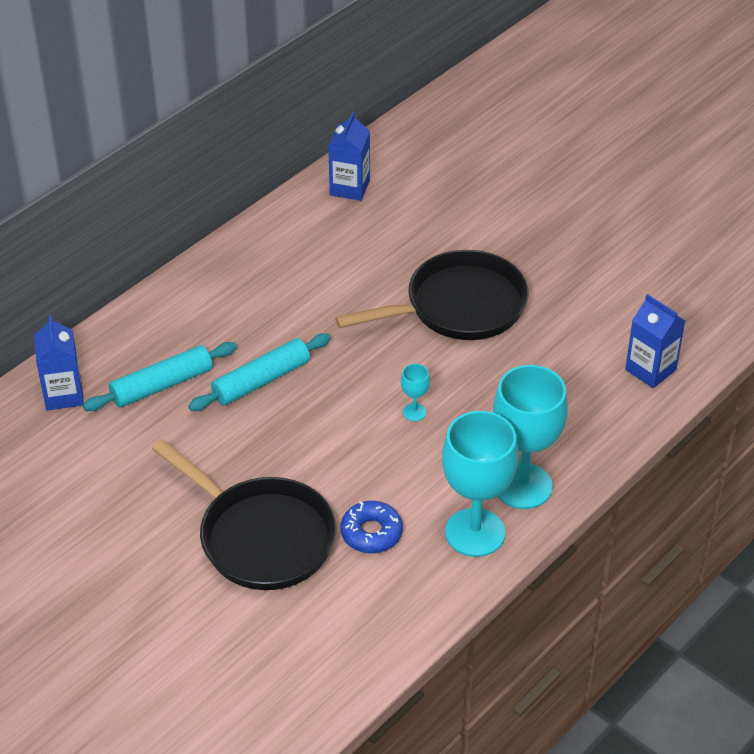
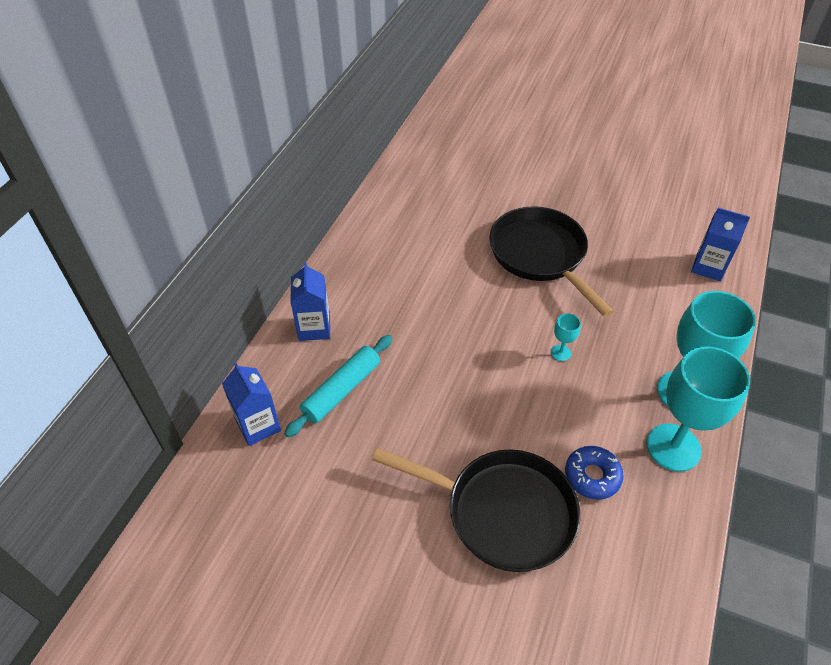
camera: 20 degrees left, 5 degrees up
(261, 380) = (423, 361): turquoise rolling pin -> none
(349, 187) = (407, 184): blue carton -> blue carton (314, 328)
(458, 307) = (541, 256): black pan -> black pan turned 75 degrees counterclockwise

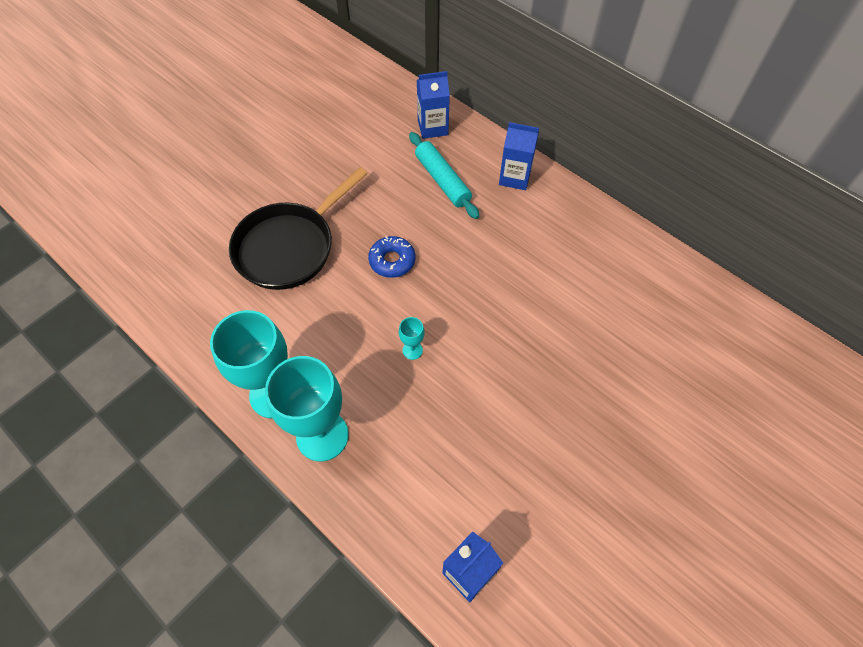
camera: 110 degrees right, 10 degrees up
(541, 256) = (546, 389): black pan -> none
(592, 476) = (284, 318): blue donut -> blue donut (392, 261)

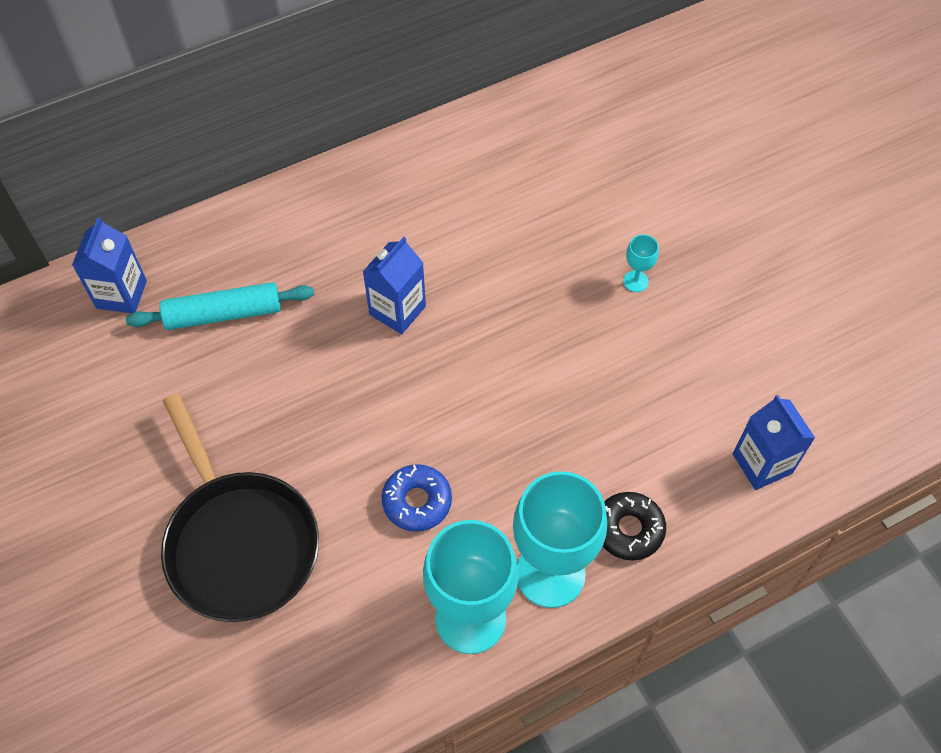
camera: 70 degrees left, 0 degrees up
(374, 481) = (629, 529): none -> black donut
(392, 261) = (326, 416): blue donut -> blue donut (417, 501)
(412, 350) = (471, 434): turquoise goblet -> turquoise goblet (635, 281)
(515, 177) = (263, 230): blue carton -> blue carton (397, 310)

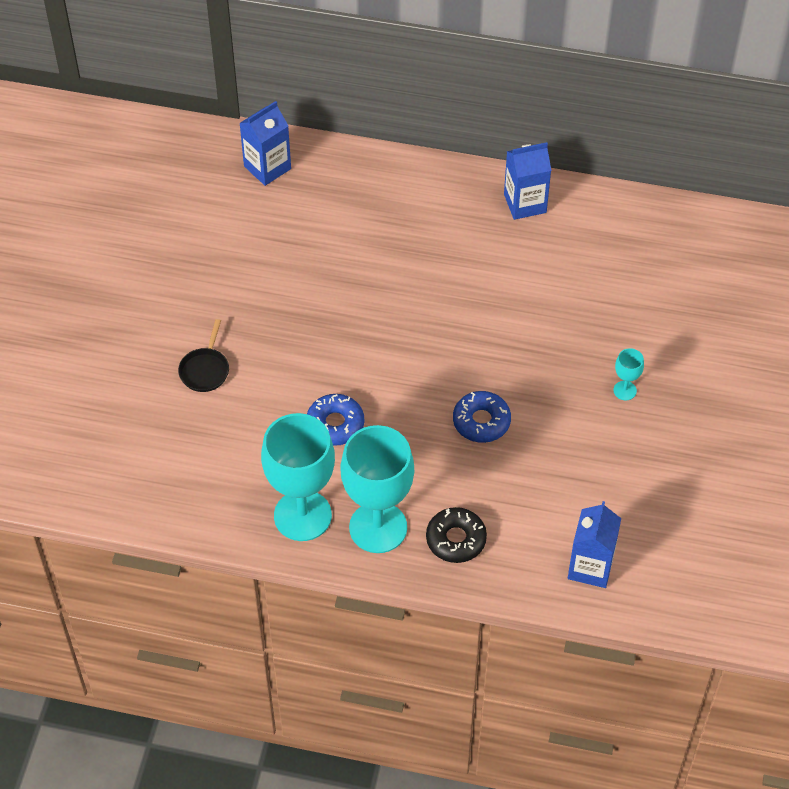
camera: 40 degrees right, 5 degrees down
(223, 313) = (320, 223): turquoise rolling pin -> none
(239, 541) = (205, 370): black pan -> black pan, size x0.41
(397, 310) = (437, 297): blue carton -> blue carton (525, 203)
(545, 399) = (481, 421): none -> blue donut

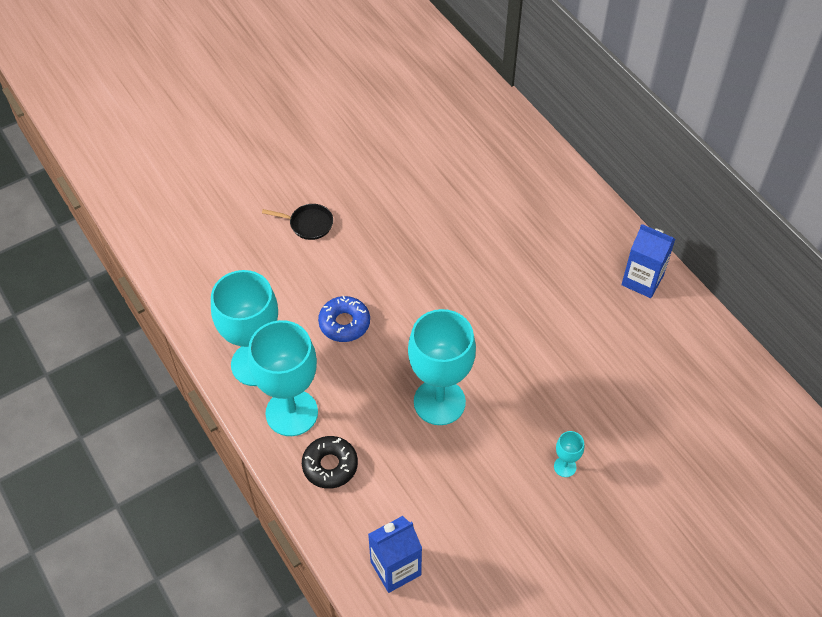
camera: 45 degrees right, 0 degrees up
(205, 370) = (308, 224): black pan -> black pan turned 135 degrees counterclockwise
(267, 167) = (493, 129): blue carton -> none
(481, 421) = (439, 402): blue donut -> turquoise goblet

